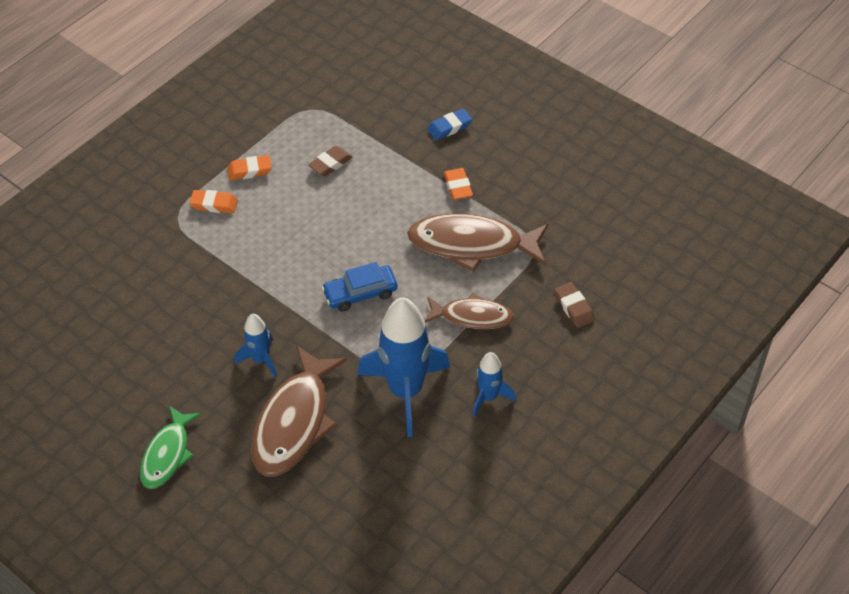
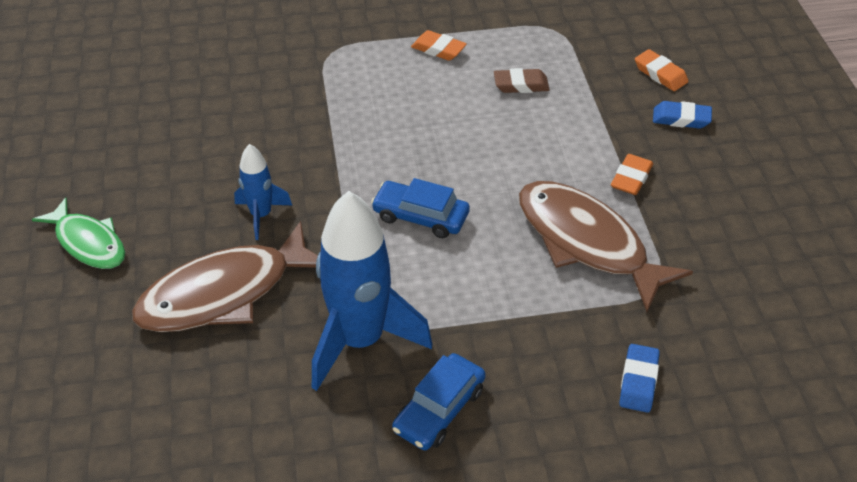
camera: 40 degrees right, 5 degrees down
(167, 454) = (88, 242): green fish -> green fish turned 105 degrees counterclockwise
(214, 204) = (375, 59): orange eraser -> orange eraser (660, 74)
(472, 316) = (511, 314): brown fish -> none
(488, 397) = (439, 409): blue rocket -> blue car
(574, 307) = (638, 381): brown eraser -> blue eraser

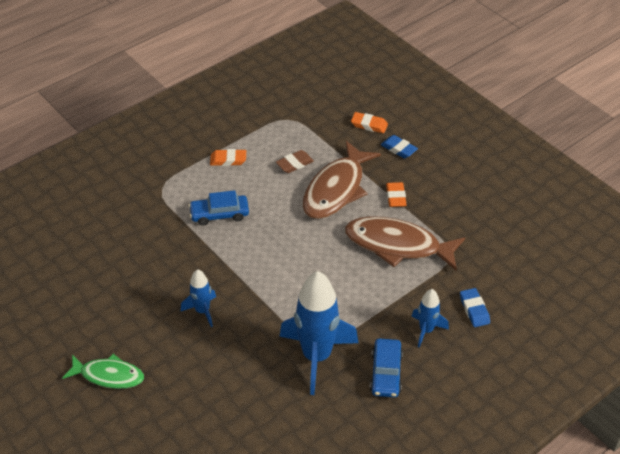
camera: 30 degrees left, 0 degrees up
(224, 293) = (218, 366): brown fish -> brown fish (336, 189)
(420, 216) = (296, 270): blue car -> blue car (219, 214)
(543, 377) = (426, 330): none -> blue rocket
(681, 119) = (398, 149): blue eraser -> blue eraser turned 60 degrees clockwise

